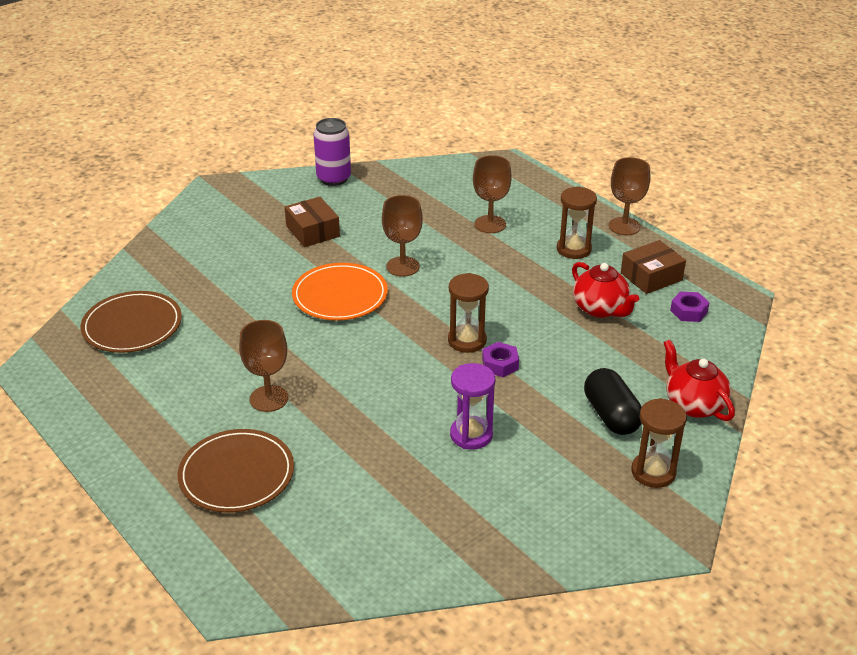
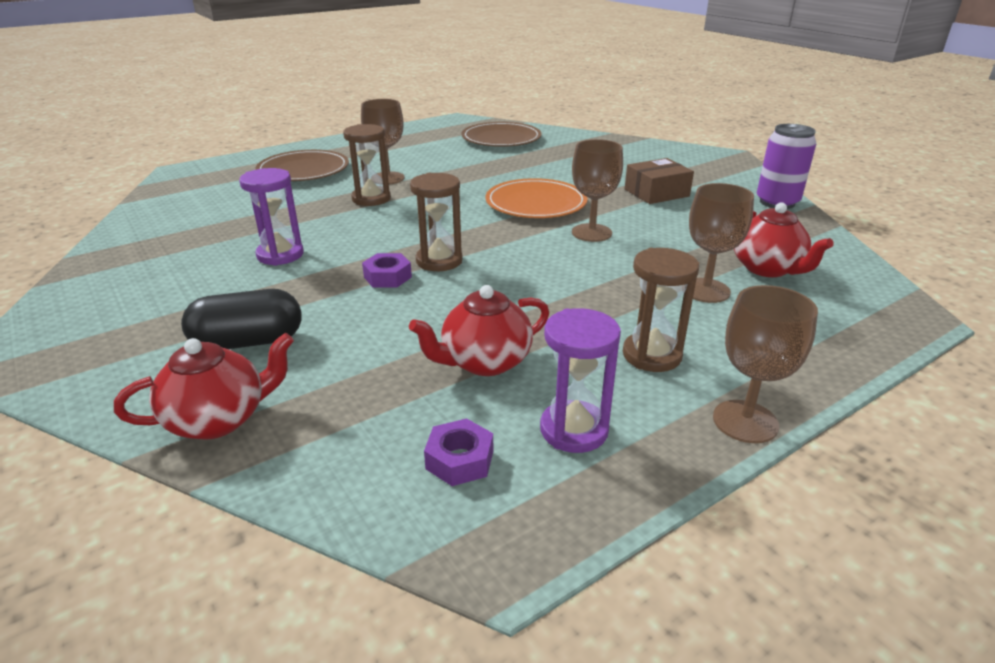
camera: 95 degrees right, 5 degrees down
(453, 198) = (767, 268): none -> red teapot
(651, 277) = (574, 430): brown box -> purple hourglass
(653, 472) = (123, 360): brown hourglass -> brown hourglass (371, 199)

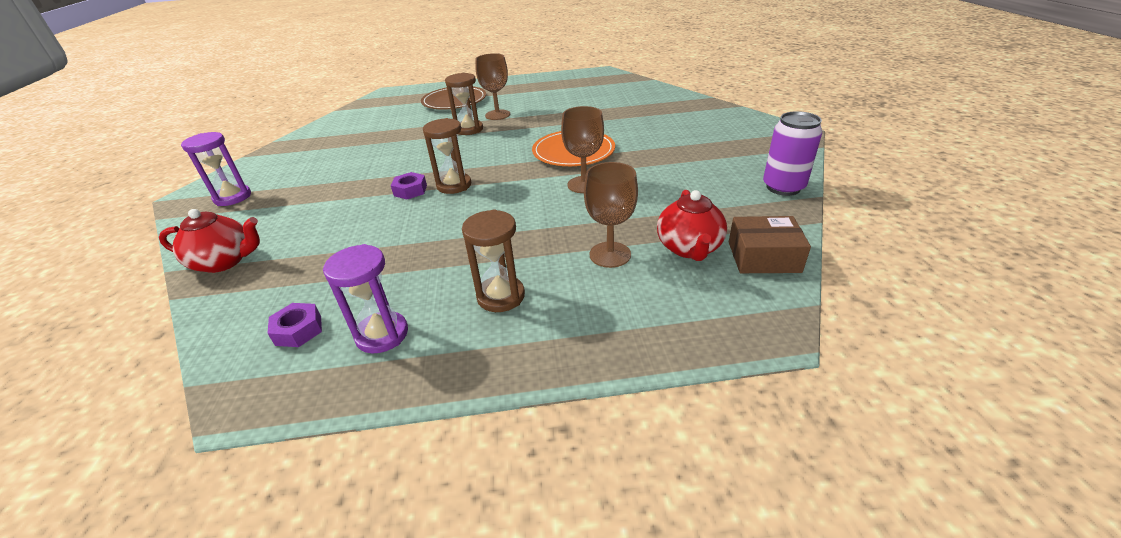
camera: 30 degrees right, 5 degrees up
(248, 342) = (291, 217): black capsule -> none
(280, 255) = (372, 161): purple hourglass -> purple hourglass (232, 197)
(484, 362) = (391, 268): red teapot -> none
(501, 138) = (615, 92): brown plate -> none
(656, 193) = (681, 159): brown box -> brown box (763, 257)
(745, 421) = (498, 371): brown goblet -> none

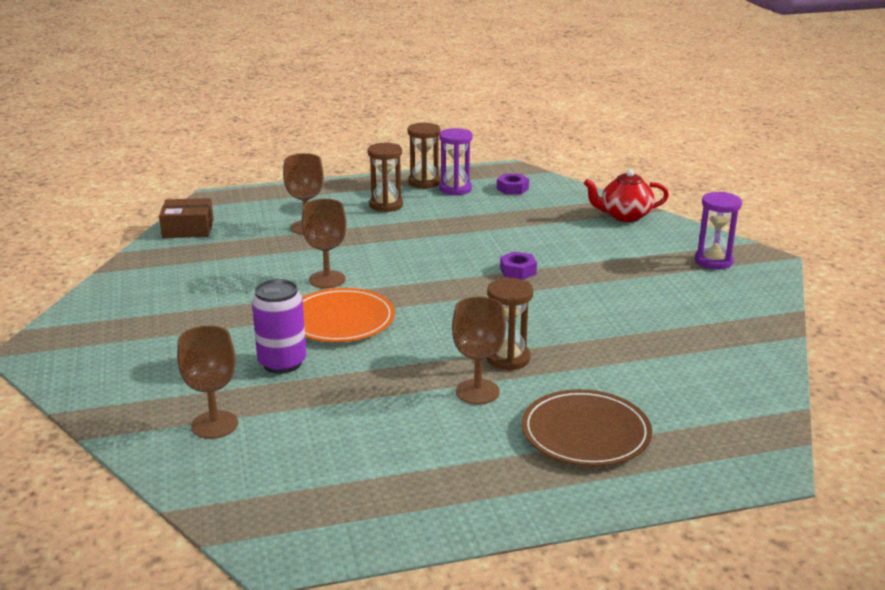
camera: 170 degrees right, 10 degrees down
(454, 185) = (472, 277): brown hourglass -> brown hourglass (424, 182)
(644, 102) = (214, 425): none -> brown goblet
(689, 248) = (242, 232): red teapot -> none
(783, 187) = (121, 280): purple can -> purple can (282, 363)

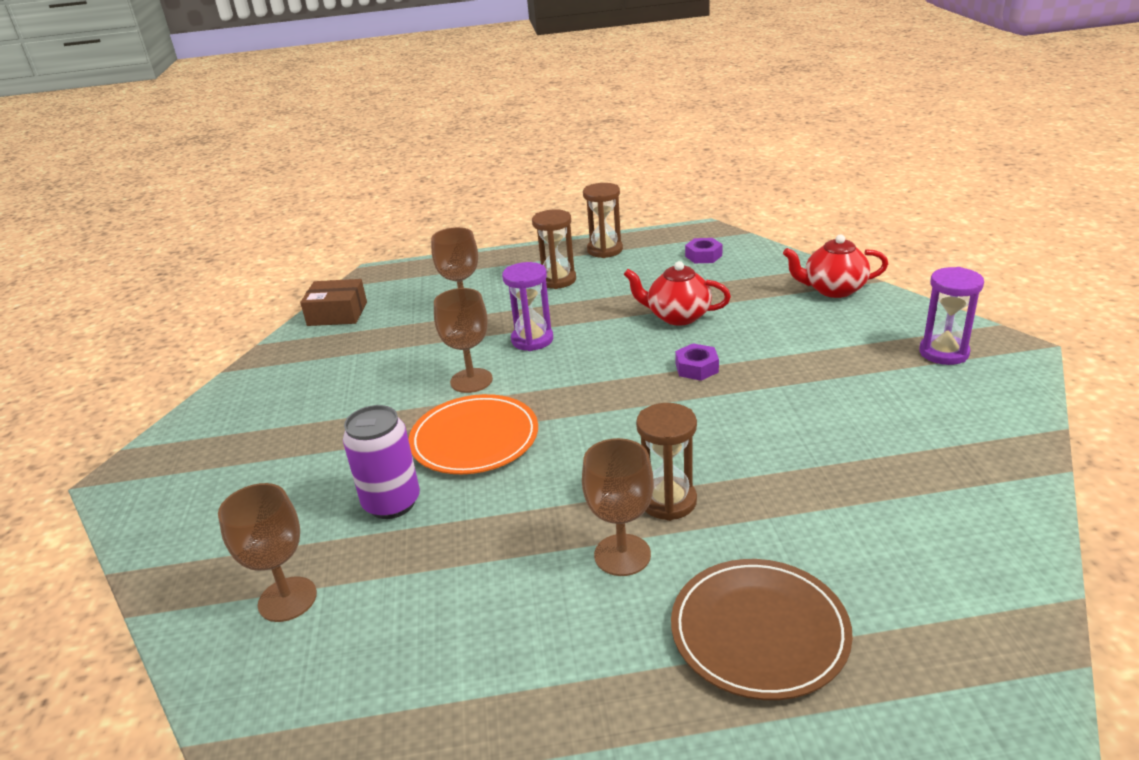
camera: 10 degrees right, 5 degrees up
(455, 189) = (638, 257): purple hourglass -> purple hourglass (532, 340)
(496, 234) = (677, 316): none -> red teapot

